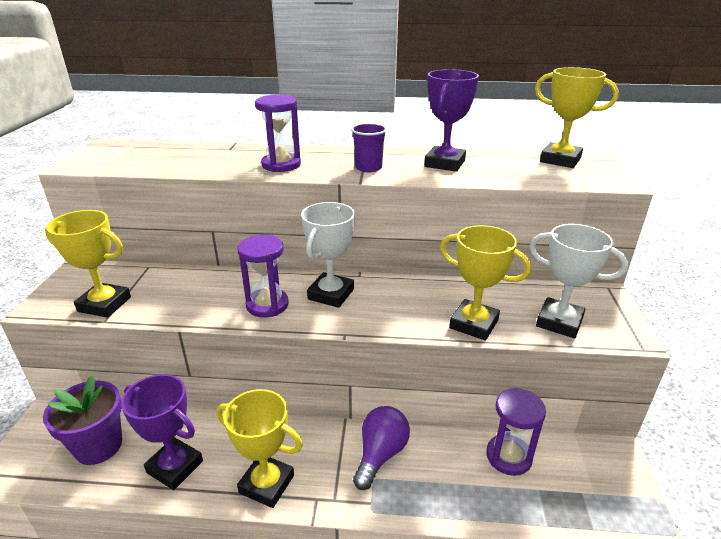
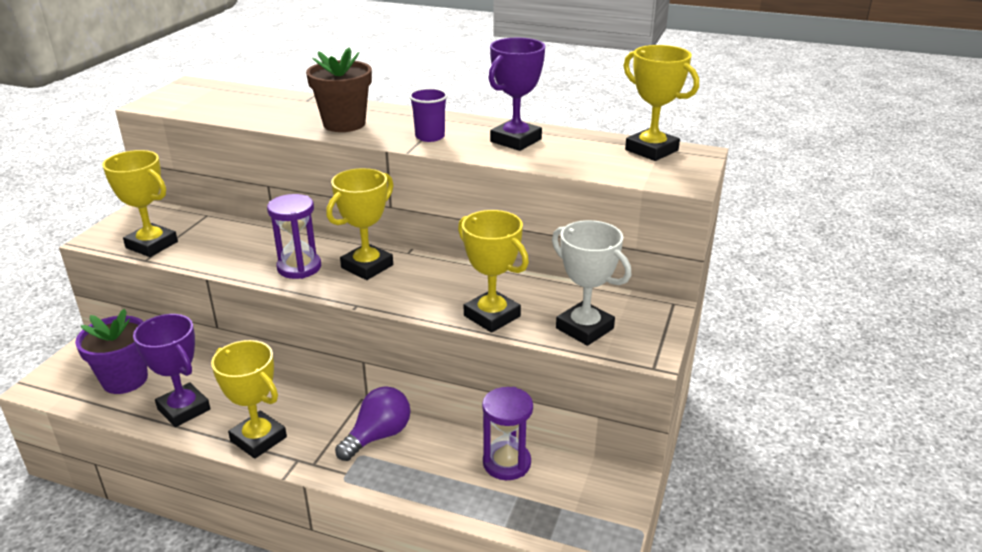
camera: 15 degrees right, 0 degrees up
(281, 165) = (344, 124): purple hourglass -> brown flower pot
(331, 294) = (367, 266): white trophy -> yellow trophy

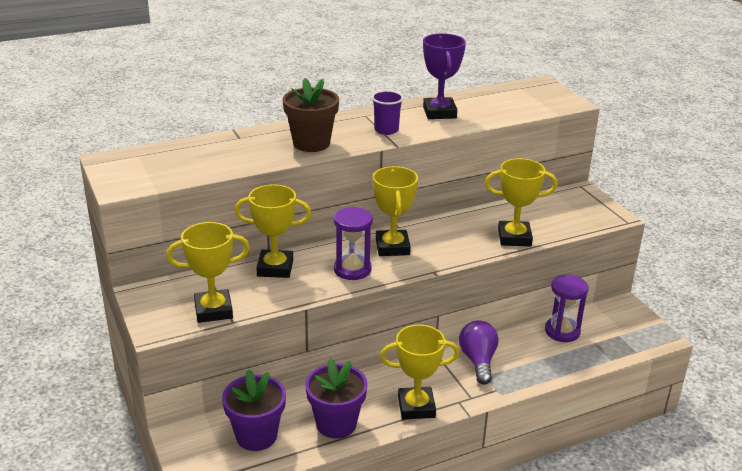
camera: 45 degrees left, 0 degrees up
(184, 409) = (336, 424): purple trophy -> purple flower pot
(584, 328) = (567, 220): white trophy -> none
(651, 150) = (518, 90): yellow trophy -> yellow trophy (275, 268)

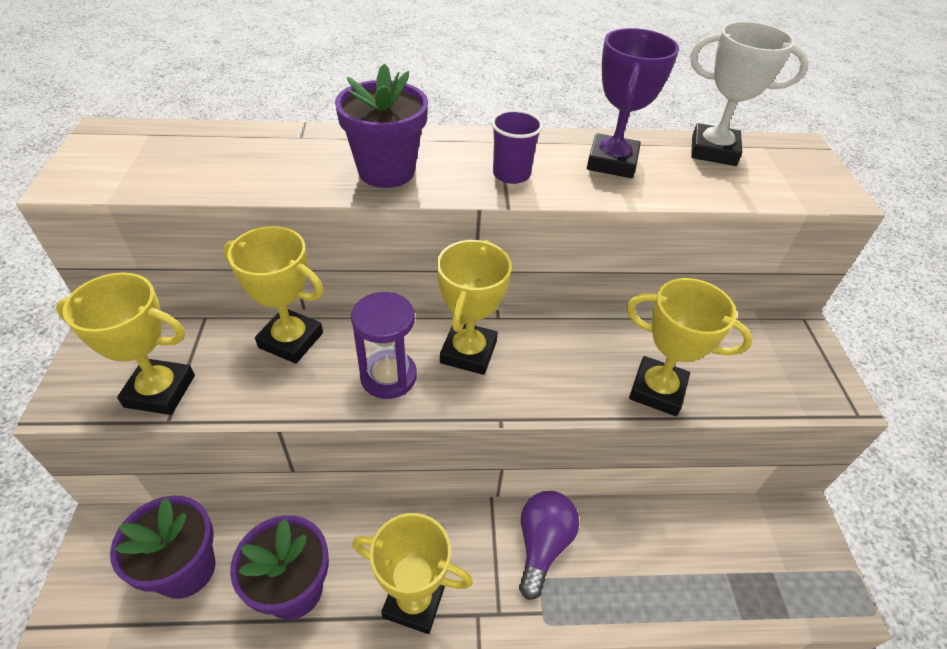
camera: 20 degrees right, 15 degrees up
(311, 143) = (386, 171): brown flower pot -> purple flower pot
(493, 95) = (713, 151): none -> white trophy
(562, 331) = (688, 532): purple hourglass -> none

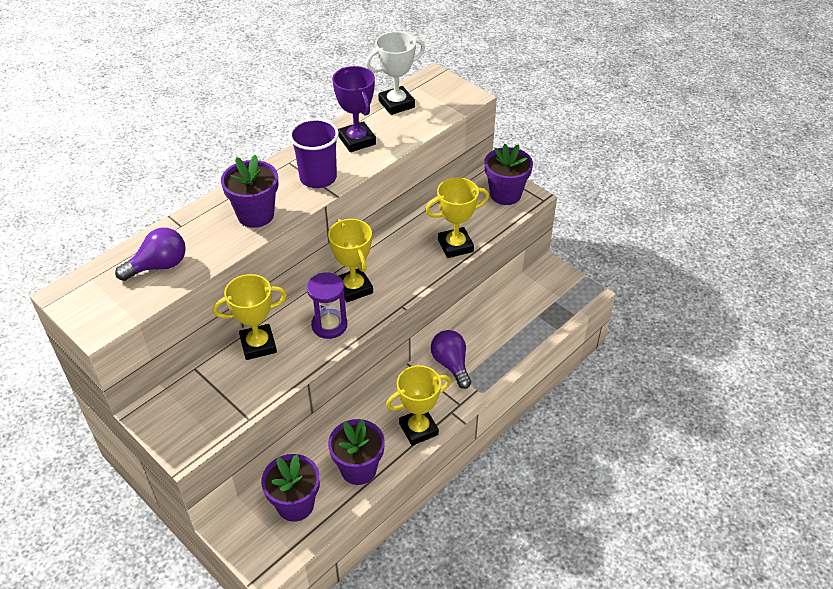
camera: 40 degrees left, 0 degrees up
(160, 391) = (225, 412): yellow trophy -> none
(218, 160) = (159, 266): none -> purple light bulb
(511, 174) = (318, 178): purple cup -> purple cup, size x1.55
(799, 369) = (505, 194): none -> purple flower pot

